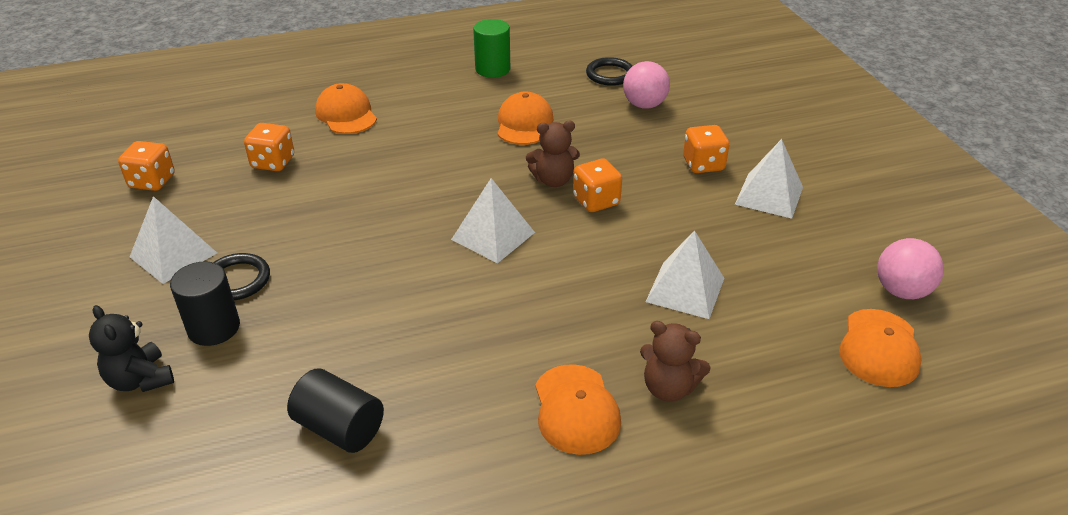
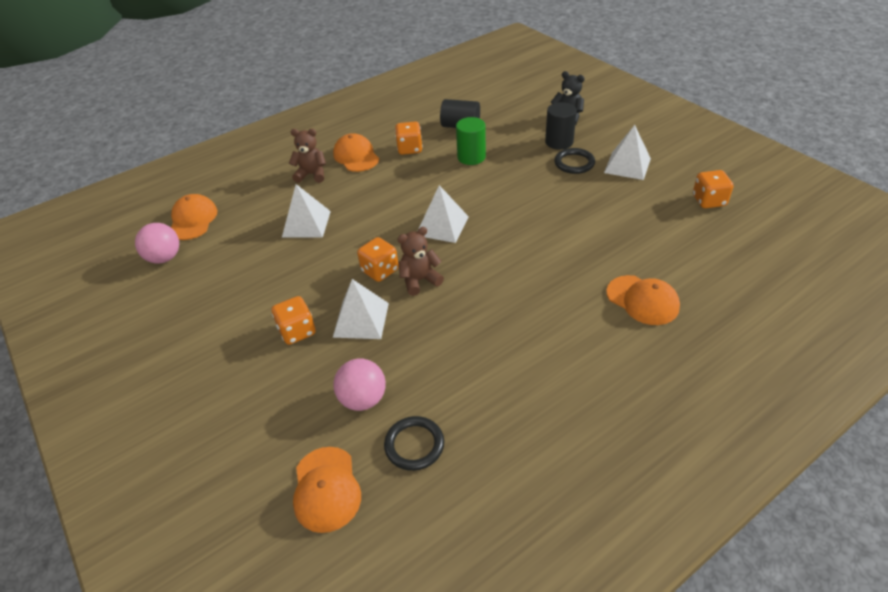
camera: 165 degrees right, 5 degrees up
(273, 162) = (646, 237): orange dice -> orange dice (410, 149)
(492, 69) = (553, 412): green cylinder -> green cylinder (471, 157)
(524, 124) = (473, 336): orange cap -> orange cap (326, 489)
(769, 195) = (242, 313): white pyramid -> white pyramid (361, 319)

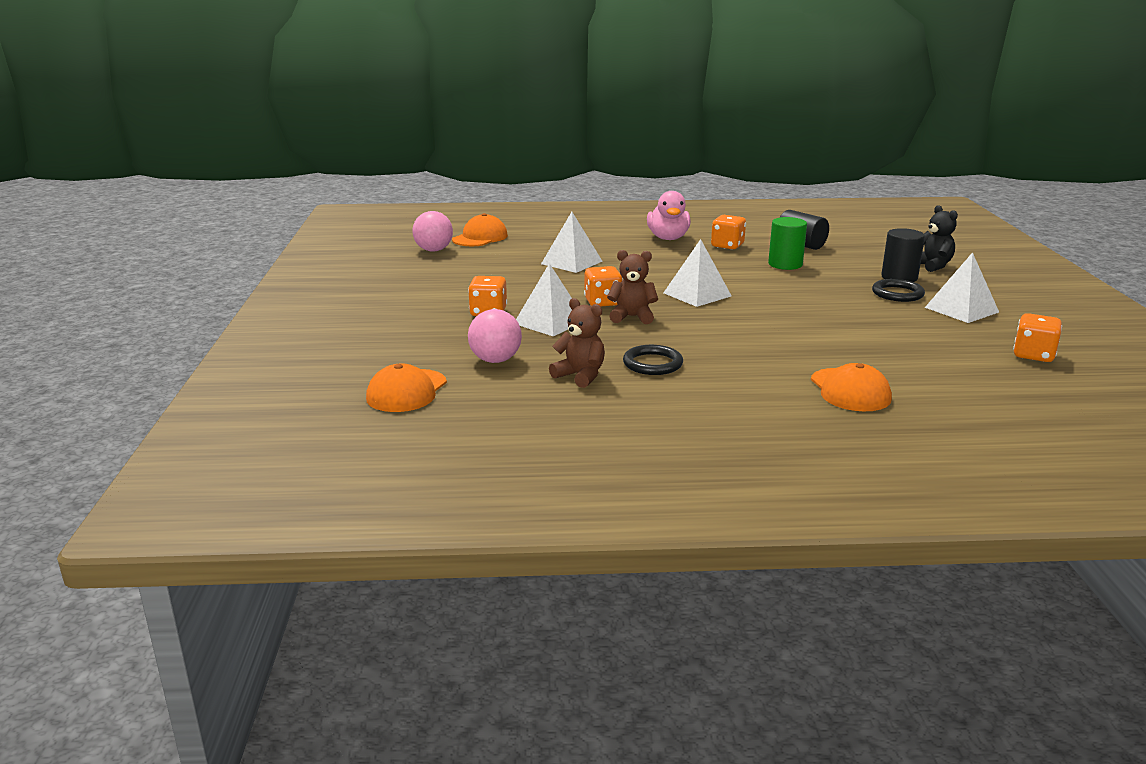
camera: 30 degrees right, 20 degrees down
(312, 175) = (612, 239): brown teddy bear -> brown teddy bear (580, 376)
(356, 156) = (668, 238): orange cap -> pink duck
(414, 445) = (506, 395): black ring -> black ring (652, 364)

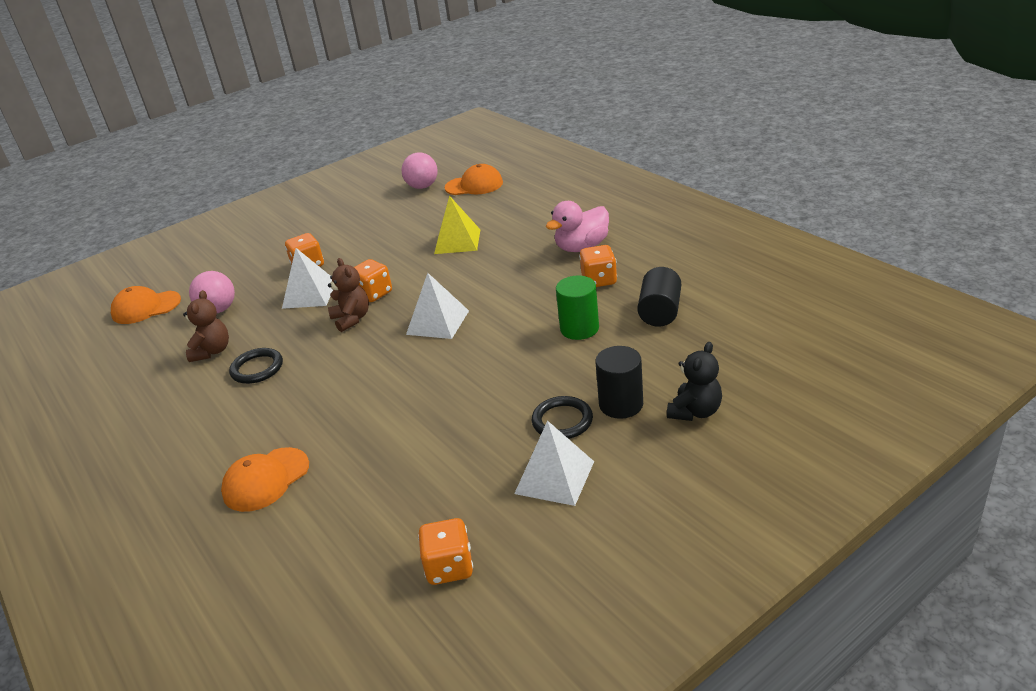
camera: 60 degrees right, 10 degrees up
(571, 262) = (457, 241): white pyramid -> yellow pyramid

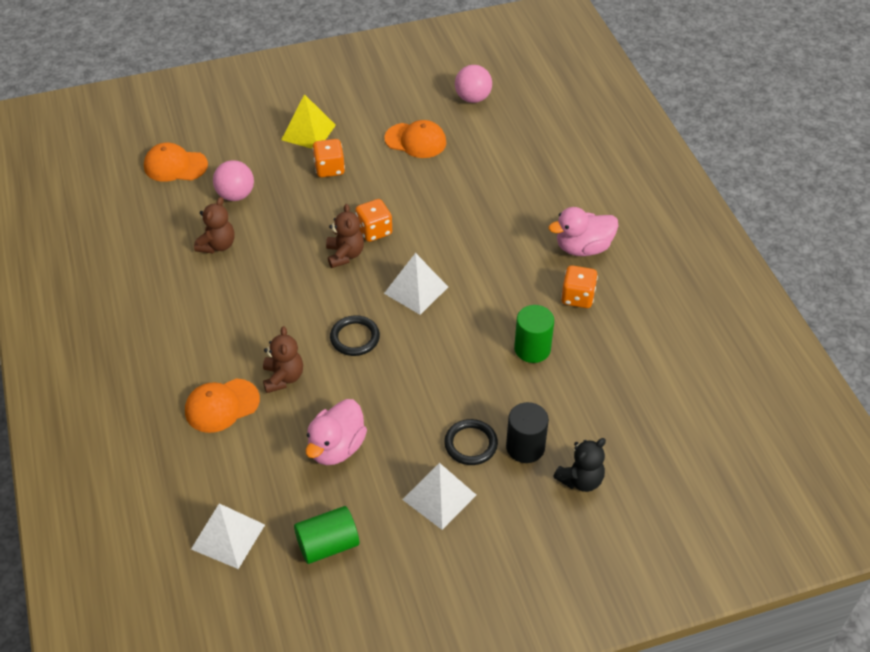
camera: 15 degrees right, 15 degrees up
(257, 368) = (248, 281): black ring -> black ring (355, 338)
(310, 294) = (319, 208): white pyramid -> white pyramid (228, 536)
(328, 433) = (283, 378): none -> brown teddy bear
(416, 473) = (336, 447): none -> pink duck
(449, 567) = (328, 545): orange dice -> green cylinder
(457, 241) = (474, 192): yellow pyramid -> yellow pyramid (308, 132)
(474, 185) = (522, 117): orange cap -> orange cap (415, 140)
(660, 312) = (610, 359): black cylinder -> none

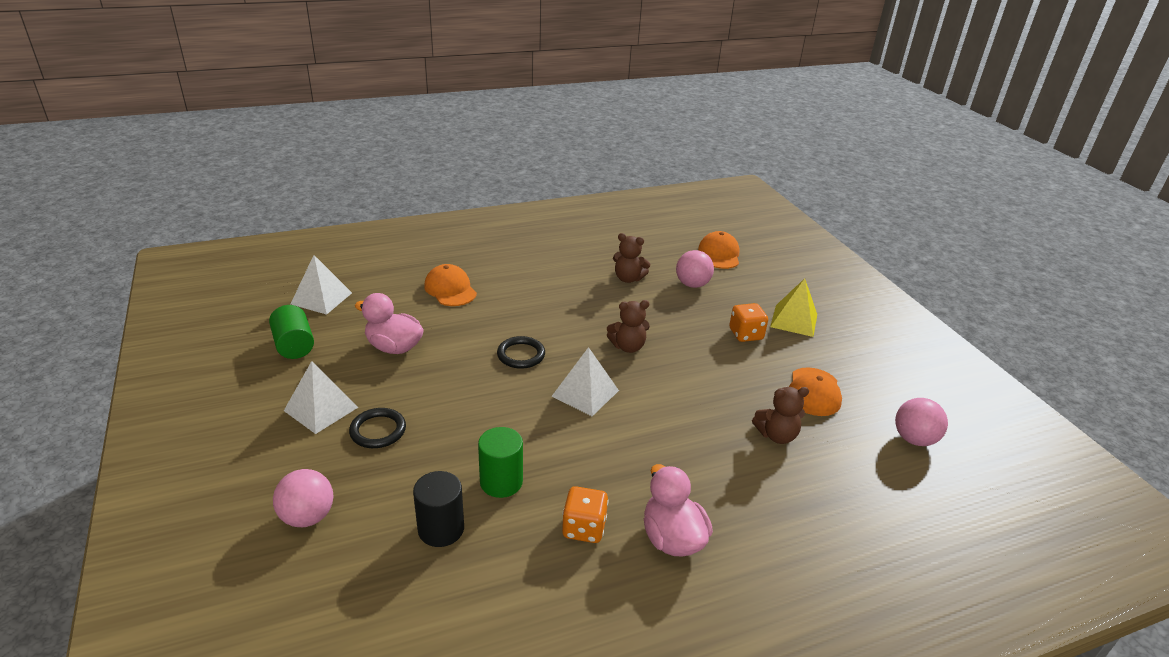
camera: 85 degrees right, 15 degrees down
(283, 378) = (476, 317): brown teddy bear -> brown teddy bear (776, 435)
(374, 231) = (664, 364): orange dice -> none
(525, 447) = (364, 472): black cylinder -> black cylinder (441, 529)
(580, 480) = (307, 517): black teddy bear -> pink ball

